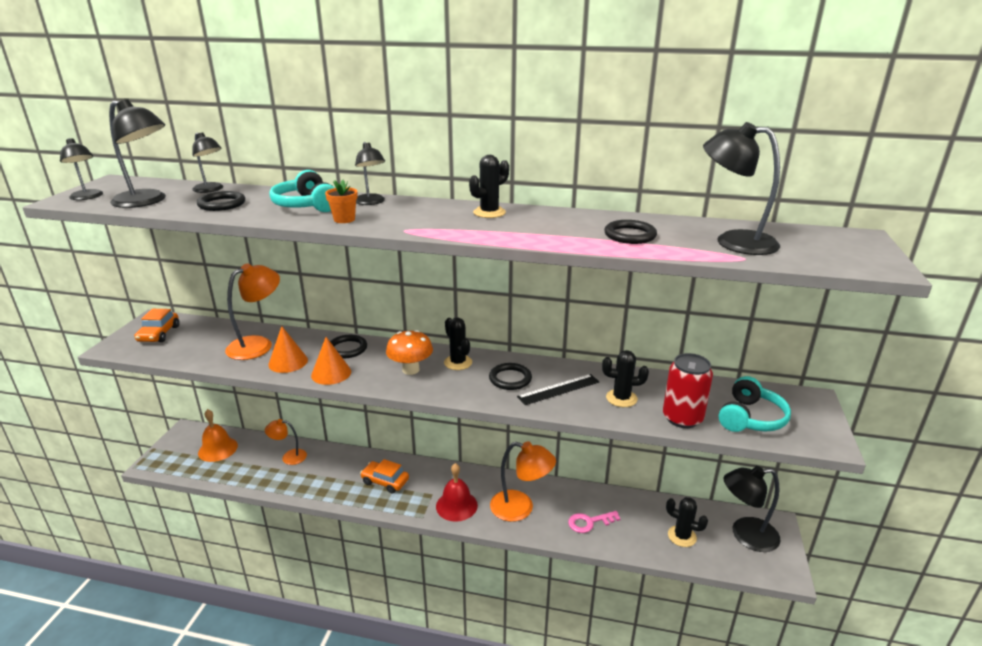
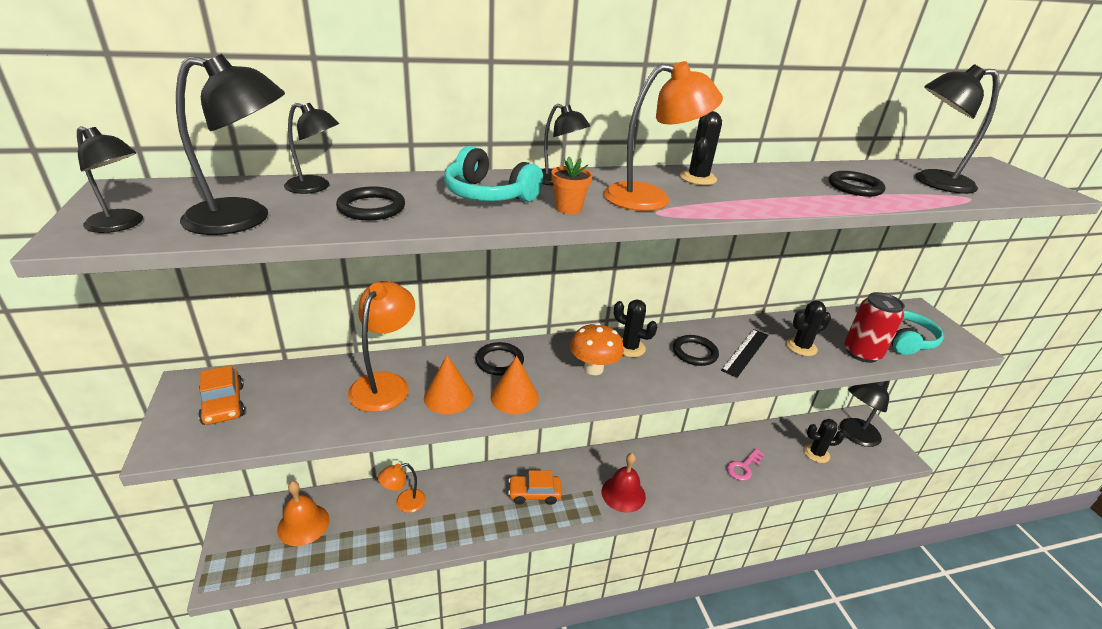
camera: 30 degrees left, 5 degrees up
(520, 508) = (680, 475): orange lamp -> orange lamp (650, 198)

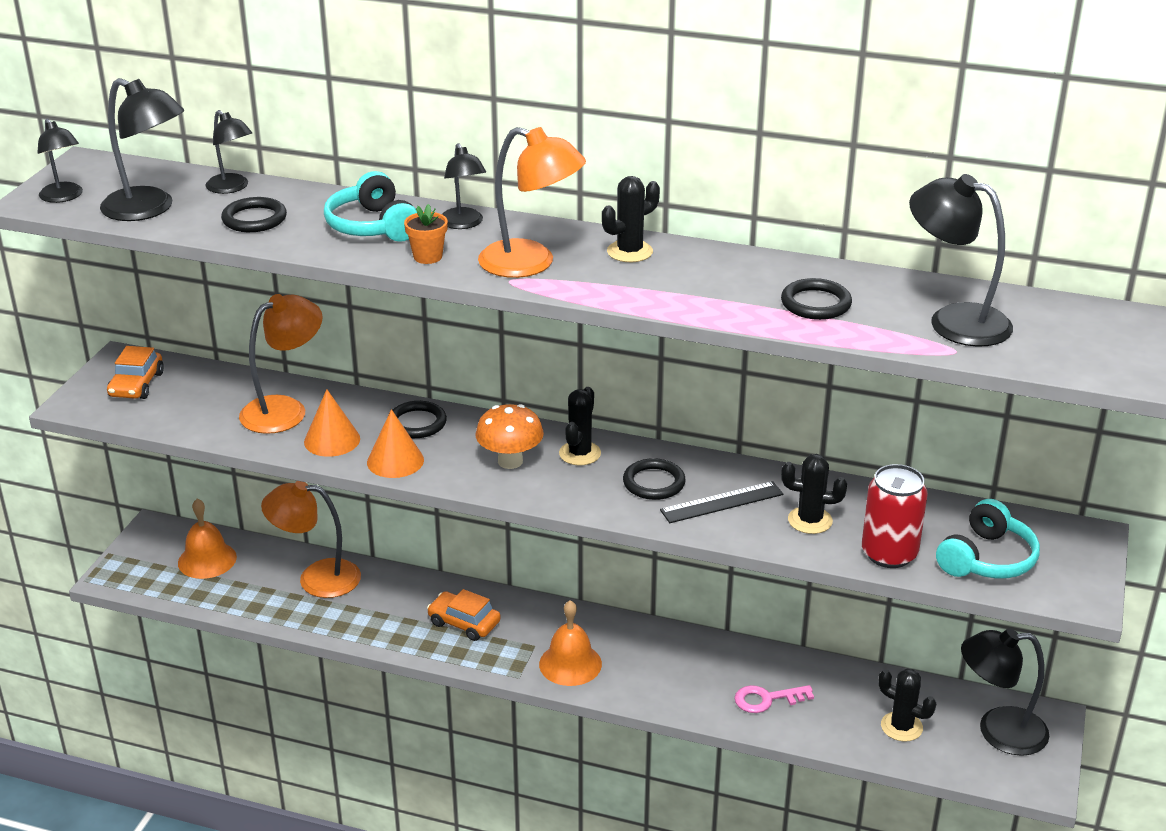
camera: 35 degrees right, 0 degrees up
(404, 503) = (316, 578): orange lamp -> orange lamp, size x1.64
(623, 493) = (570, 664): red bell -> orange bell
(629, 348) = (580, 453): black cactus -> black cactus turned 45 degrees clockwise

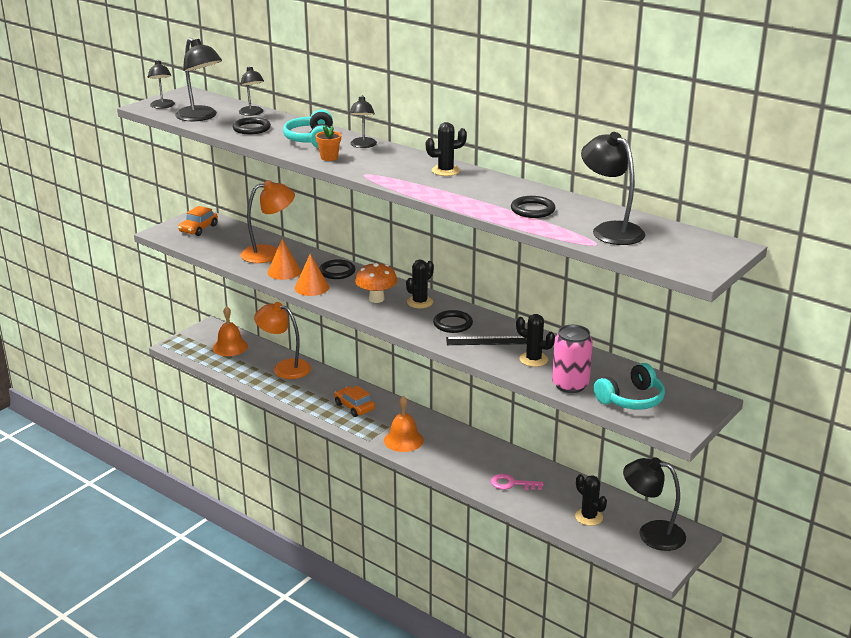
camera: 20 degrees right, 5 degrees down
(531, 263) = (383, 168): orange lamp -> none
(889, 554) = (570, 385): red can -> pink can

